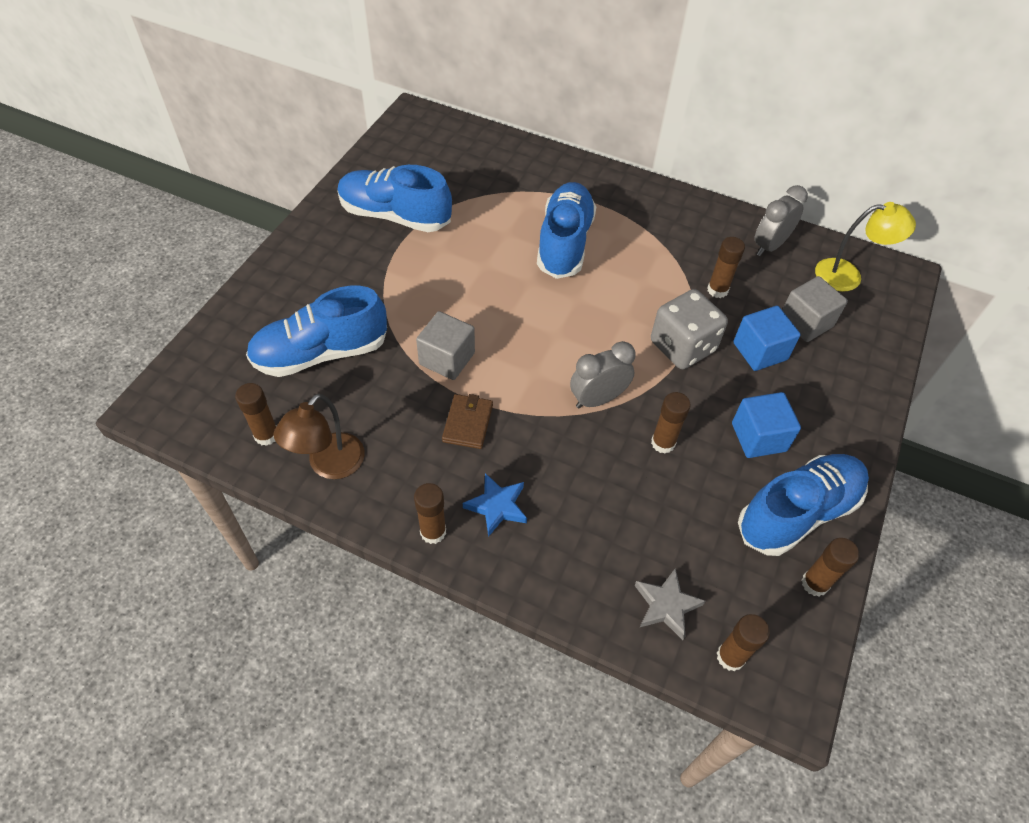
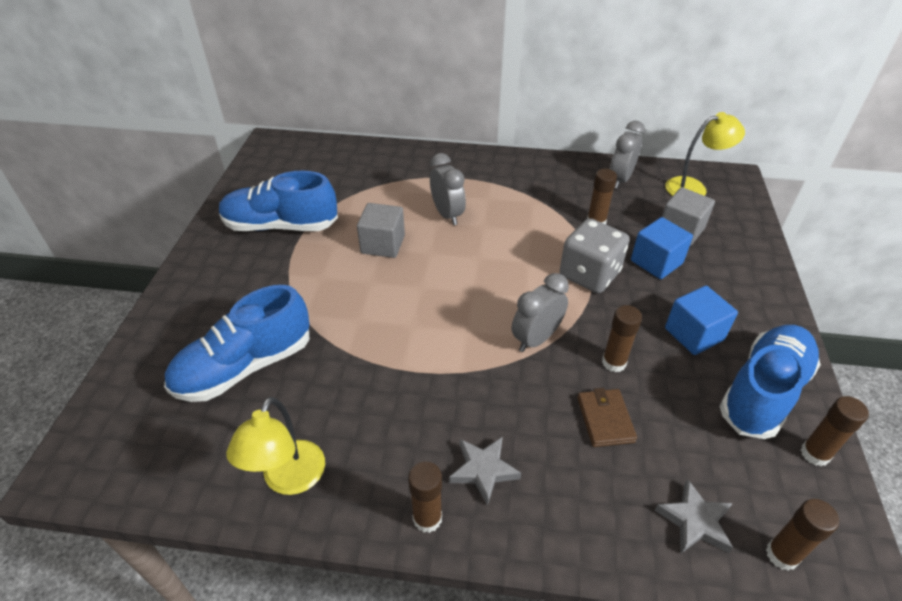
camera: 15 degrees left, 10 degrees down
(266, 435) = (208, 467): brown glue stick -> none
(329, 465) = (289, 480): brown lamp -> yellow lamp
(447, 359) = (377, 339): grey cube -> grey cube (383, 244)
(468, 423) = (421, 395): brown wallet -> brown wallet (605, 419)
(497, 506) = (483, 470): blue star -> grey star
(564, 243) = (447, 214): blue shoe -> grey clock

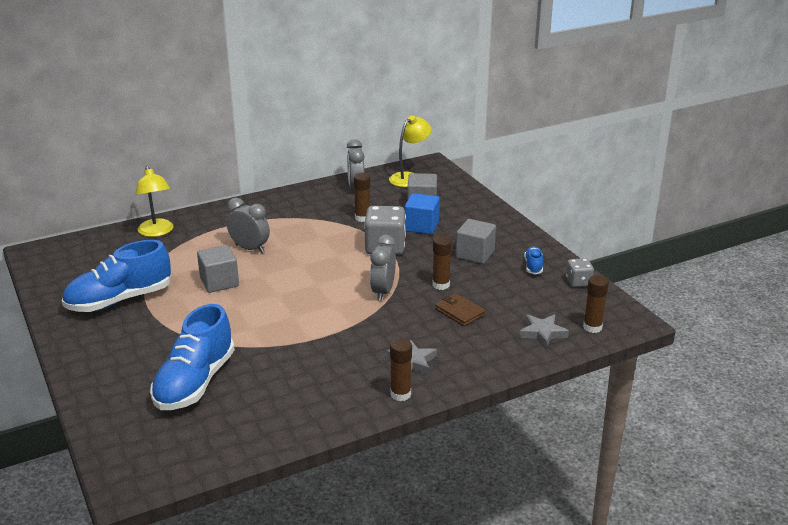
camera: 35 degrees left, 15 degrees down
(289, 480) = (296, 417): yellow lamp -> yellow lamp (157, 232)
(694, 334) = (475, 254): blue cube -> grey cube
(763, 392) = (533, 266): blue shoe -> blue shoe, size x0.44
(815, 454) = (578, 282): brown glue stick -> grey dice

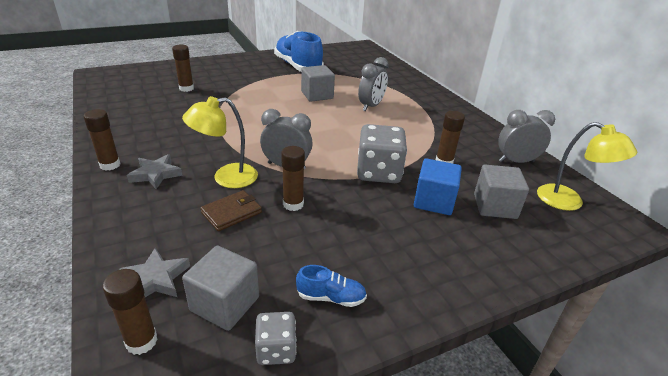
camera: 90 degrees right, 5 degrees up
(157, 232) = (394, 75): yellow lamp -> yellow lamp (226, 177)
(195, 382) = (186, 88): blue shoe -> brown glue stick
(475, 254) = (365, 240): grey cube -> grey cube (225, 304)

